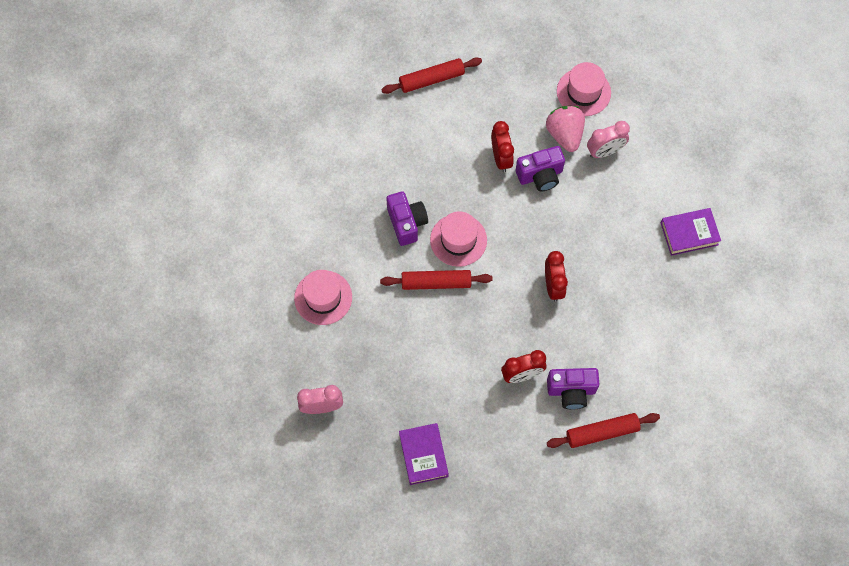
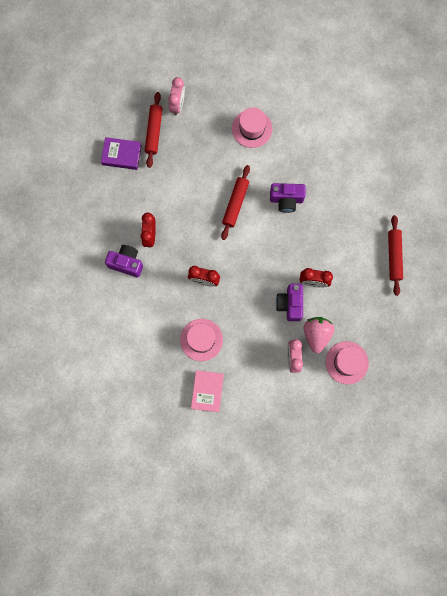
camera: 110 degrees right, 10 degrees up
(458, 240) = (261, 229): pink hat -> pink hat (201, 340)
(564, 134) = (316, 334): pink strawberry -> pink strawberry turned 90 degrees counterclockwise
(571, 391) = (126, 263): purple camera -> purple camera turned 90 degrees clockwise
(602, 432) = (91, 272): red rolling pin -> red rolling pin (154, 132)
(689, 234) = (207, 391): purple book -> pink book

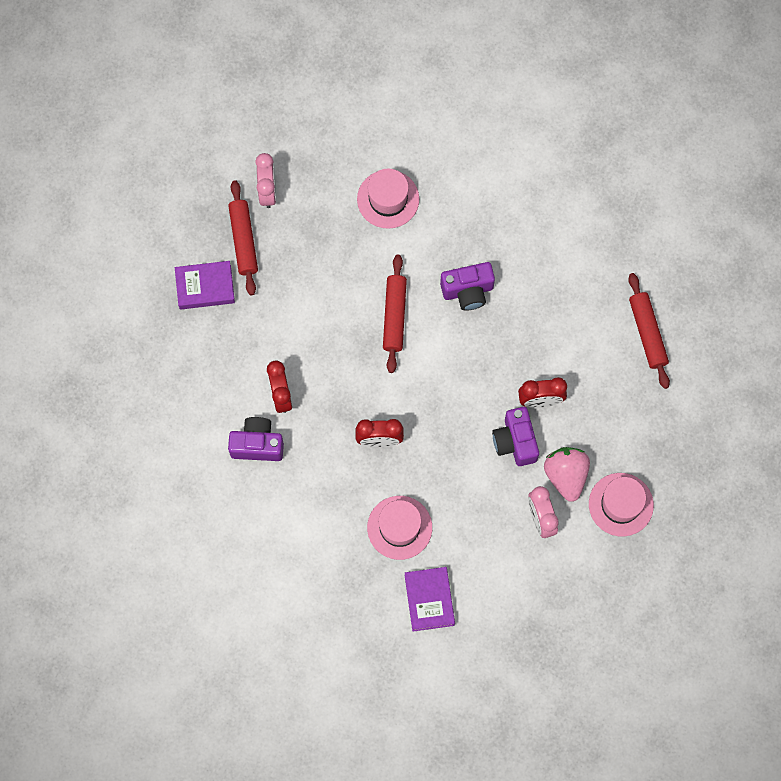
camera: 15 degrees left, 5 degrees down
(207, 391) = (429, 600): pink book -> purple book

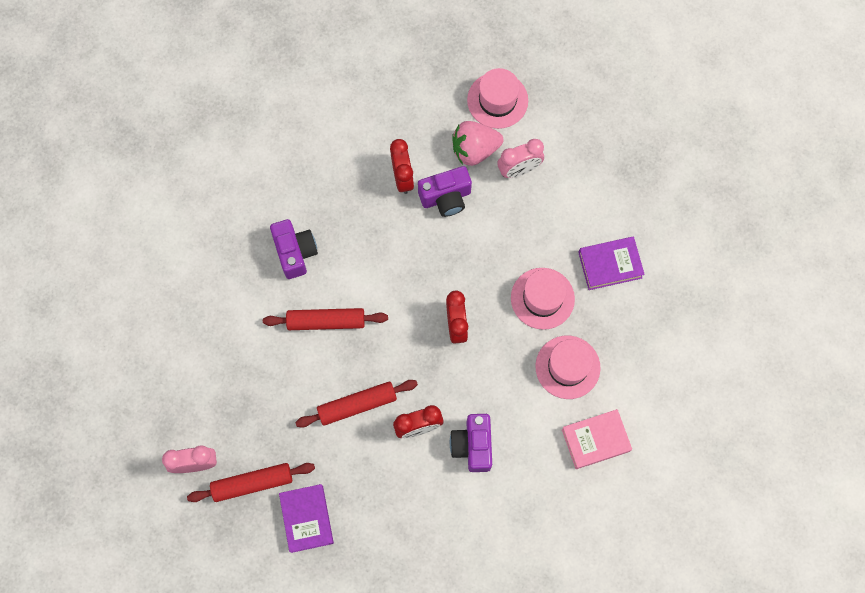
camera: 95 degrees left, 0 degrees up
(250, 563) = (595, 440): none -> pink book
(388, 199) = (200, 338): pink hat -> pink hat (567, 367)
(647, 333) = (327, 86): red rolling pin -> red rolling pin (357, 405)

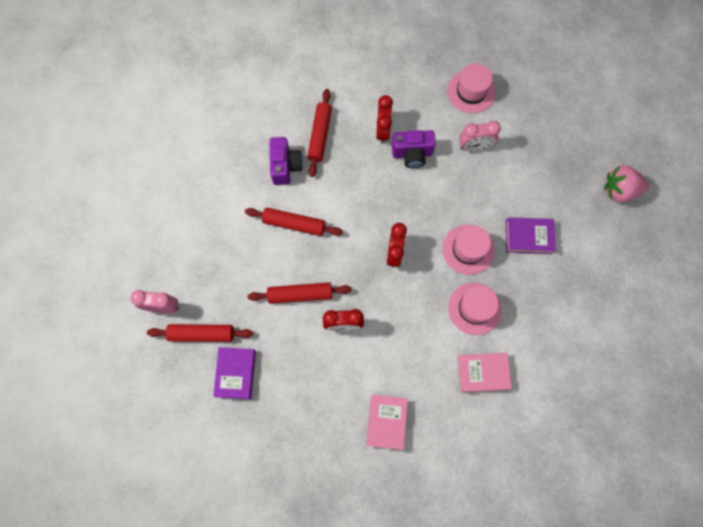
camera: 15 degrees right, 0 degrees up
(326, 202) = (320, 135): none -> red rolling pin
(472, 445) = (382, 350): purple camera -> none
(474, 150) = (444, 124): pink strawberry -> pink strawberry (619, 190)
(499, 526) = (386, 422): none -> pink book

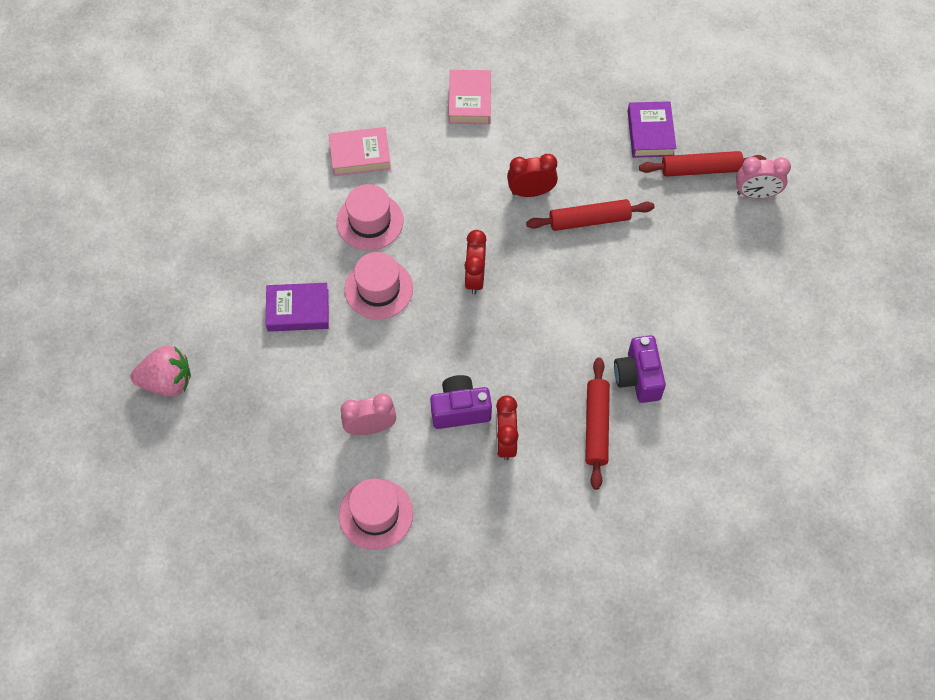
camera: 175 degrees right, 10 degrees down
(294, 224) = (611, 302): red rolling pin -> none

